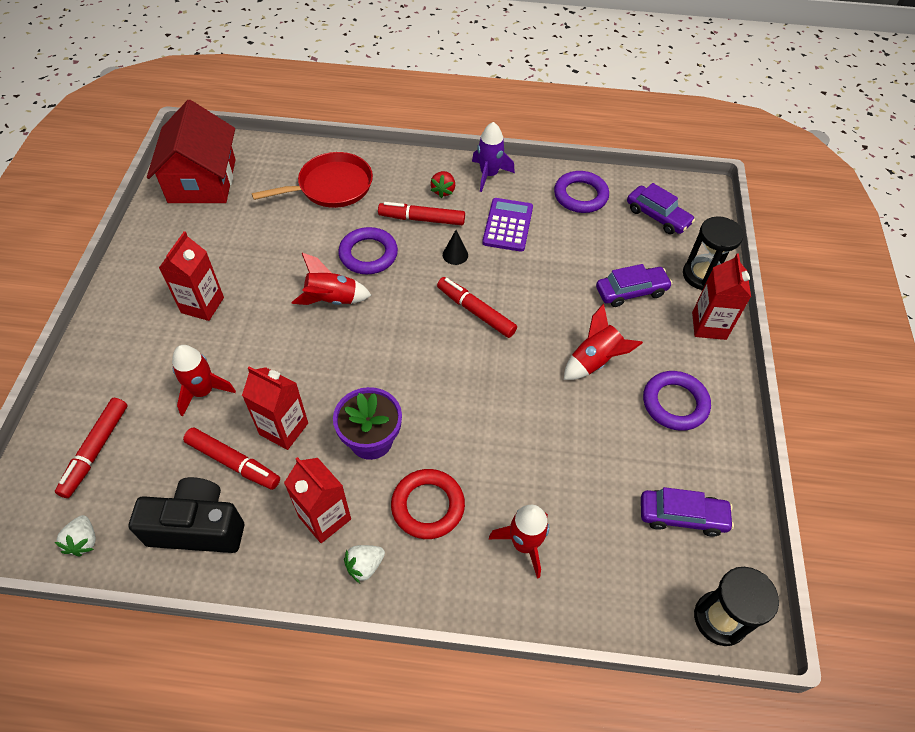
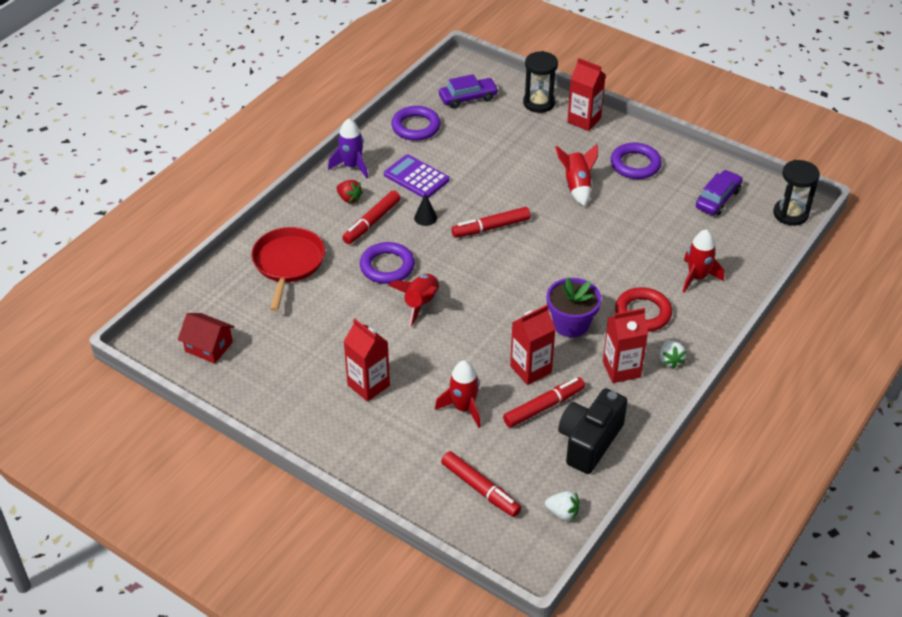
camera: 60 degrees left, 10 degrees down
(202, 181) = (208, 347): red house -> red house, size x0.53
(631, 291) = (529, 142): purple car -> none

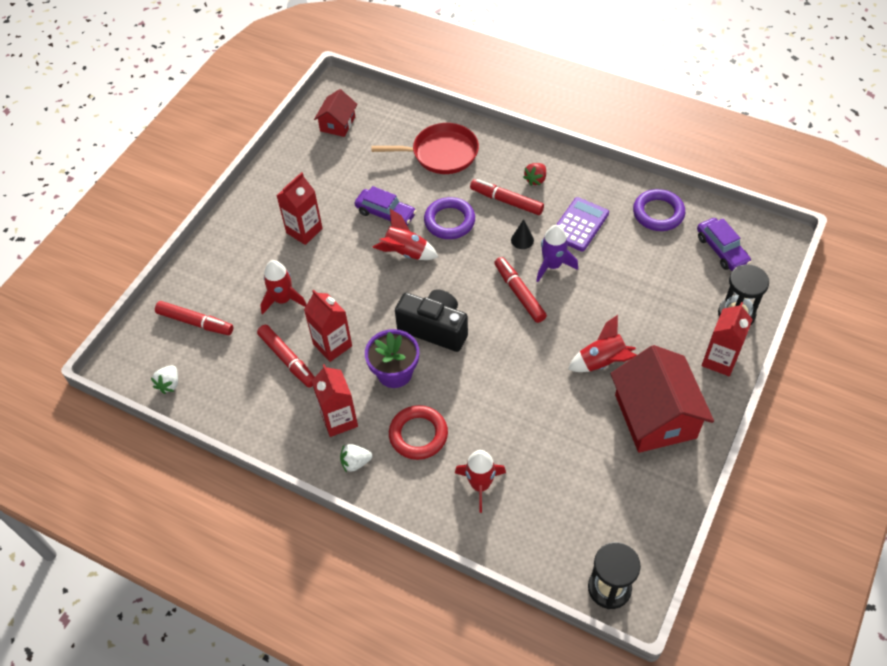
camera: 85 degrees right, 10 degrees up
(352, 166) = (583, 174): purple rocket -> purple rocket (552, 265)
(480, 488) = (195, 322): red marker -> red marker turned 105 degrees counterclockwise
(589, 442) = (248, 399): black camera -> black camera (434, 329)
(635, 164) = (655, 416): purple ring -> red house
(717, 199) = (616, 505): purple car -> purple car (385, 213)

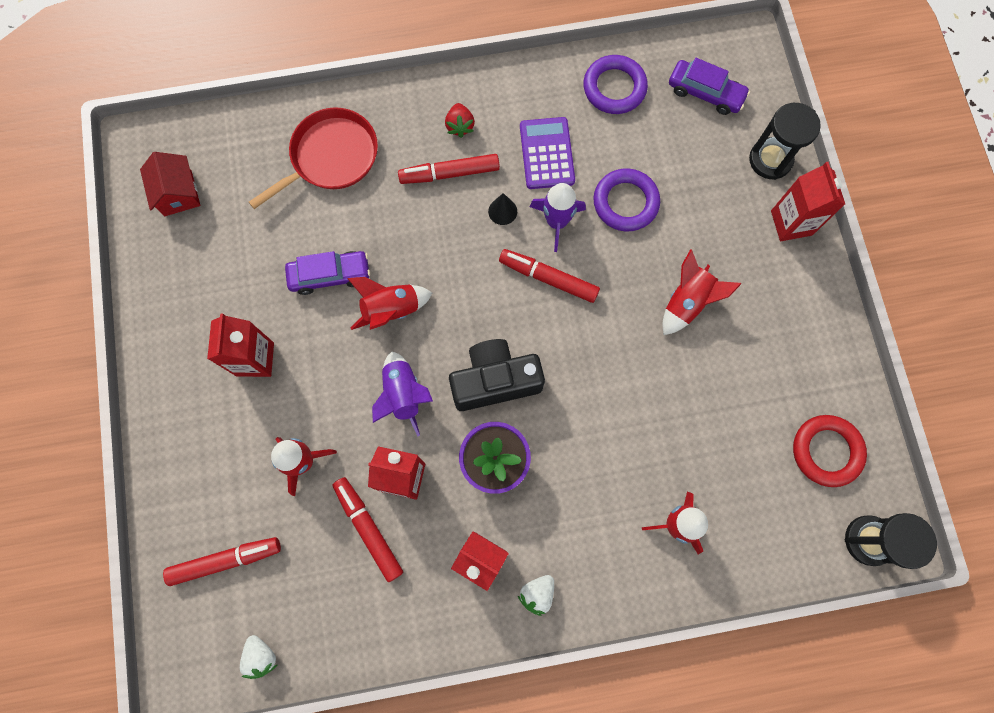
camera: 40 degrees left, 20 degrees up
(287, 359) = (368, 529): red marker -> red marker turned 135 degrees counterclockwise
(372, 301) = (403, 394): none -> purple rocket
(418, 435) = (574, 515): red ring -> red ring (826, 451)
(449, 221) = (408, 239): purple ring -> purple ring (625, 202)
(655, 416) = (778, 327): red house -> none

